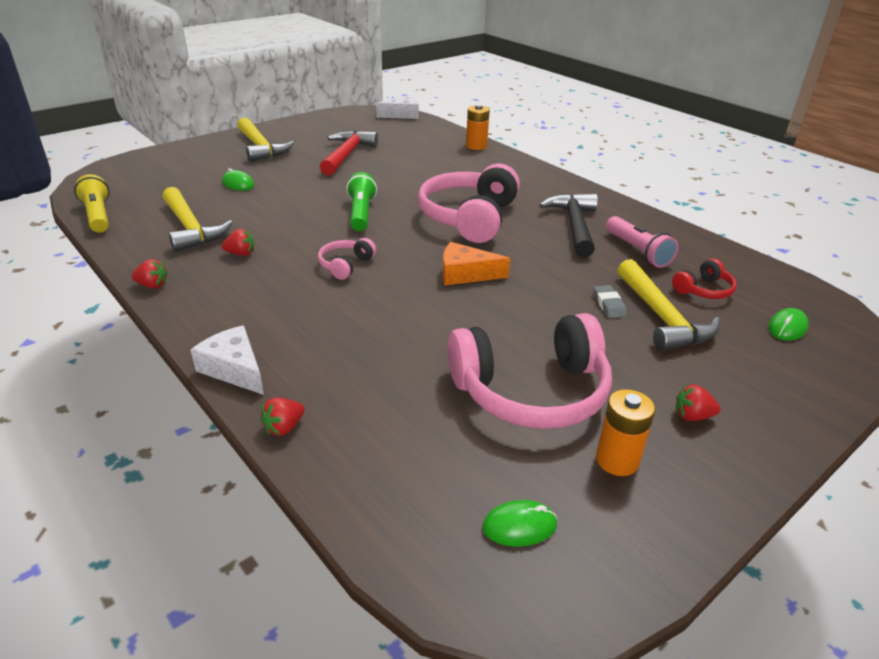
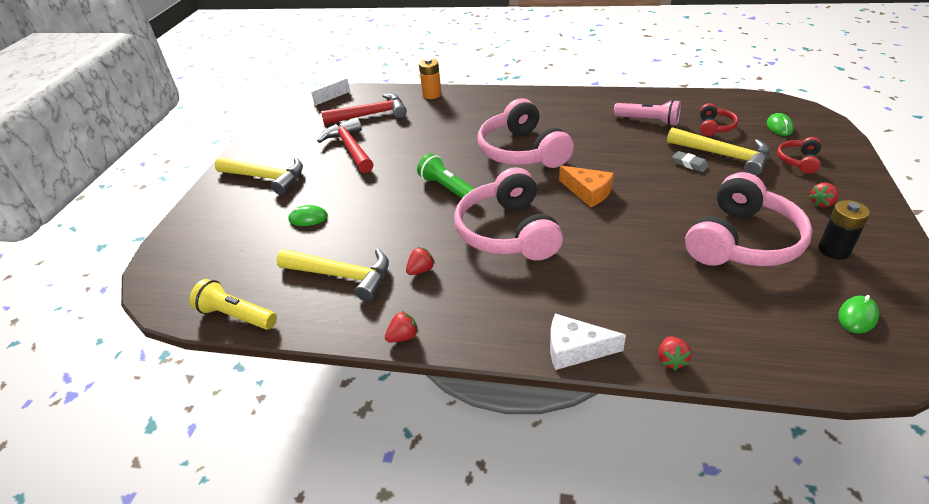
camera: 35 degrees left, 5 degrees up
(345, 265) = (508, 232): pink headphones -> pink headphones, size x2.18
(403, 140) = (371, 115): none -> red hammer
(465, 274) = (588, 192): orange cheese -> orange cheese turned 105 degrees counterclockwise
(574, 226) = (589, 123): black hammer -> none
(617, 460) = (834, 250): orange battery -> black battery
(745, 367) = (799, 161): none -> red headphones

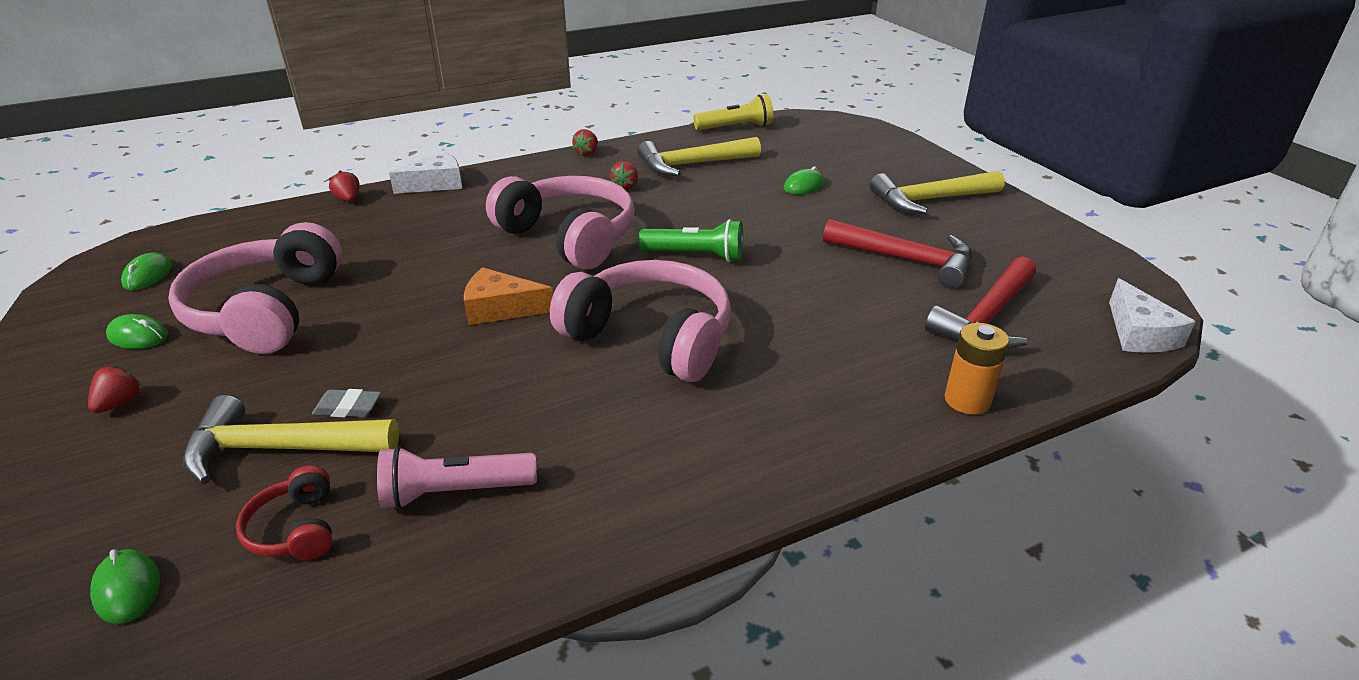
camera: 140 degrees right, 5 degrees down
(799, 161) = (122, 487): red headphones -> none
(834, 250) = (138, 336): black battery -> green mouse

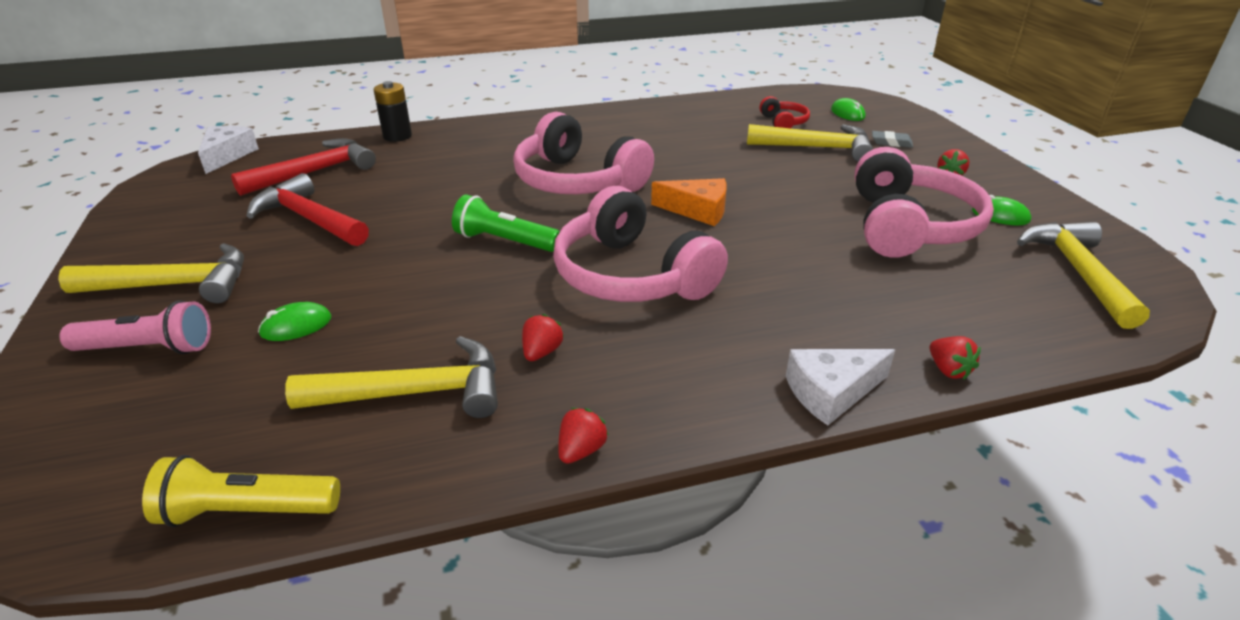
camera: 170 degrees left, 0 degrees up
(148, 275) = (1078, 272): green mouse -> yellow hammer
(348, 408) = (788, 161): grey eraser -> grey eraser (891, 142)
(455, 492) = (707, 127): pink flashlight -> pink flashlight (148, 348)
(967, 400) = (397, 136): orange battery -> black battery

